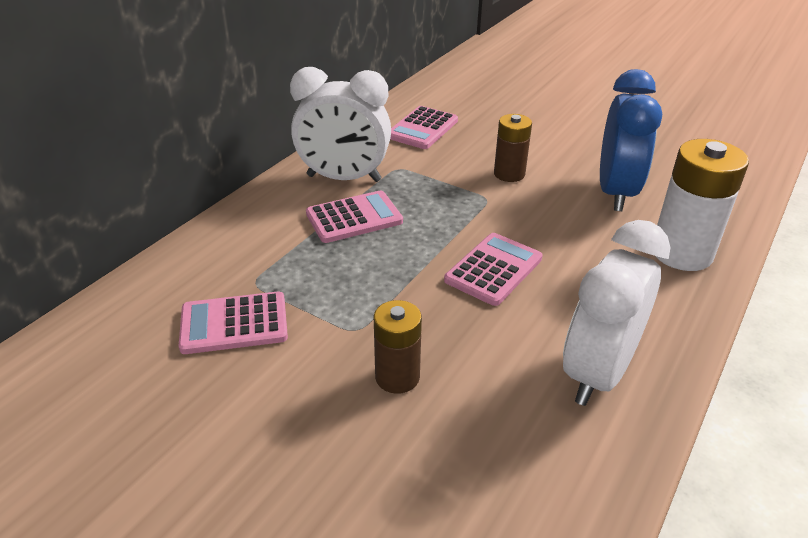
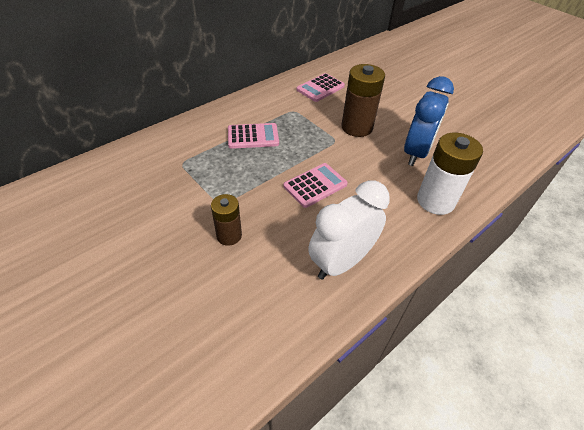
camera: 15 degrees right, 10 degrees up
(234, 324) = (160, 184): pink calculator -> none
(344, 178) = (259, 111): white clock -> none
(509, 174) = (357, 127): brown battery -> brown battery, size x1.65

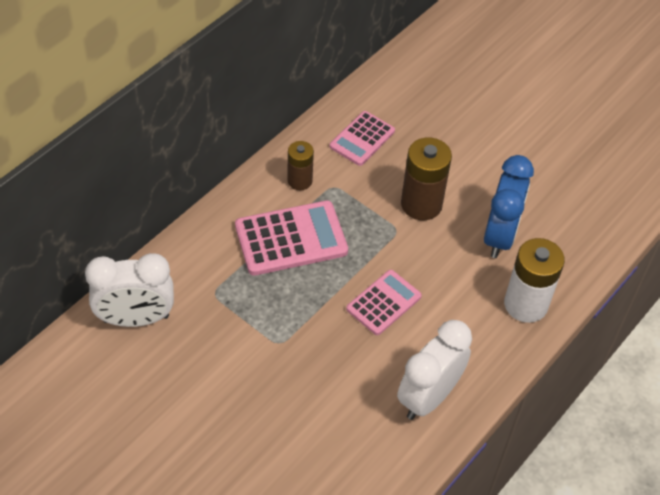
camera: 10 degrees left, 5 degrees up
(113, 172) = (136, 319): none -> white clock
(229, 235) = (301, 383): brown battery -> brown battery (299, 181)
(253, 136) = (291, 239): pink calculator -> pink calculator, size x1.57

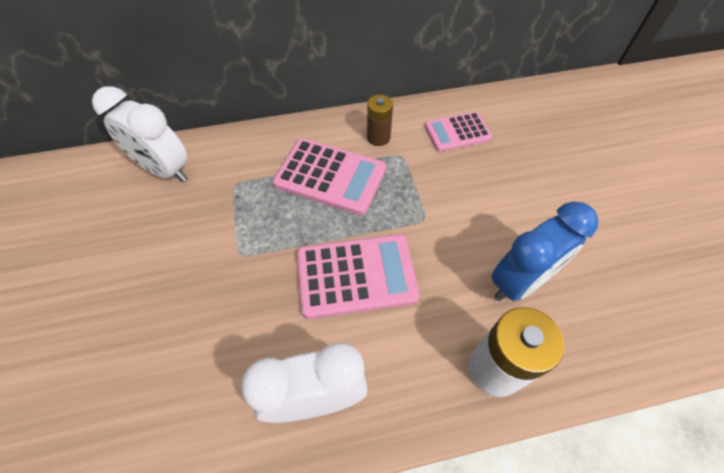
camera: 40 degrees right, 5 degrees up
(383, 303) = (356, 276): pink calculator -> pink calculator, size x1.57
(421, 204) = (465, 210): brown battery -> none

